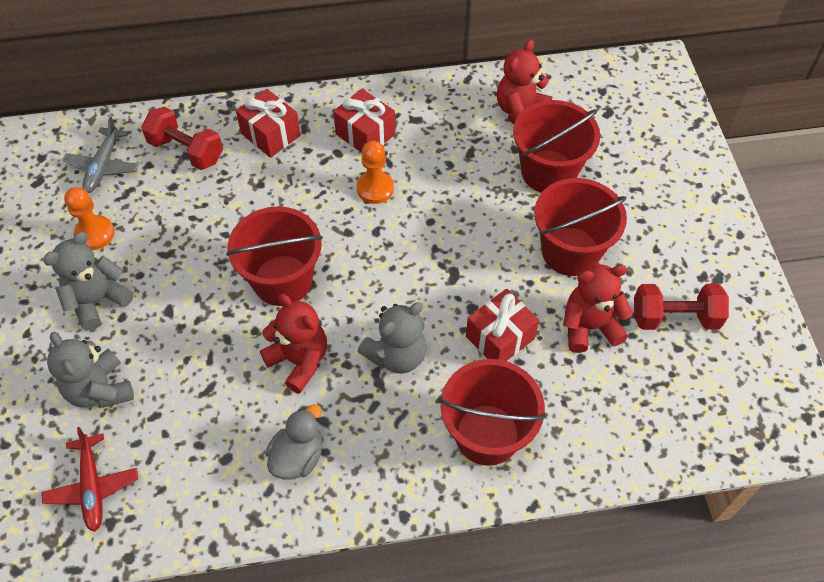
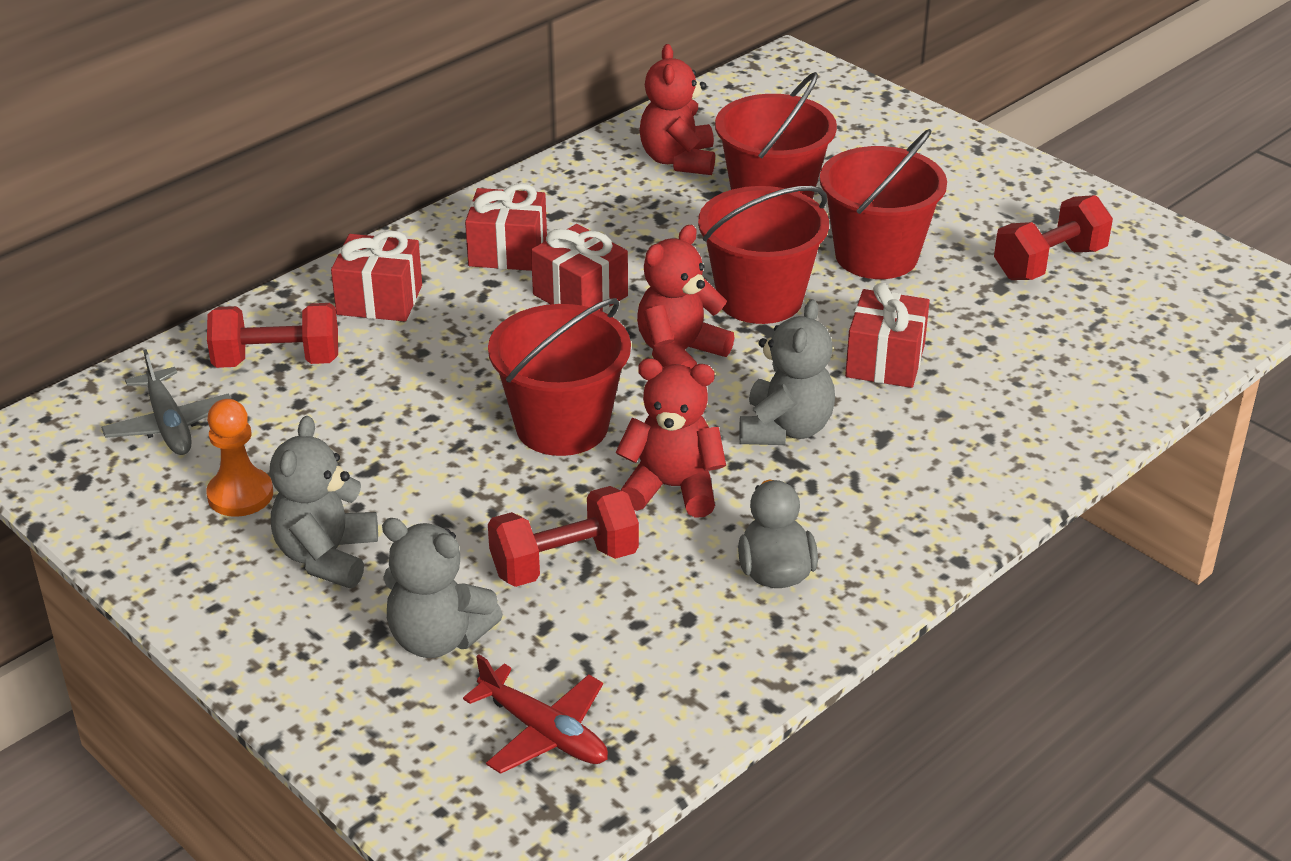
camera: 35 degrees left, 20 degrees down
(200, 378) = (564, 563): none -> red dumbbell
(375, 188) = (580, 295): orange pawn -> red gift
(487, 434) = (968, 447): red bucket -> red bucket (760, 299)
(589, 326) = (970, 309): red teddy bear -> red teddy bear (679, 354)

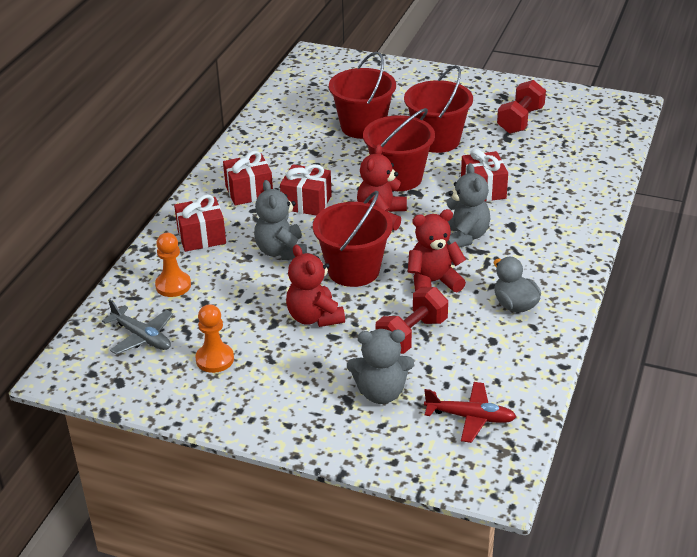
camera: 25 degrees left, 0 degrees up
(277, 361) = (173, 285): red dumbbell -> orange pawn
(327, 556) = (289, 374): grey teddy bear -> grey teddy bear (281, 251)
(678, 160) = (298, 120): red teddy bear -> red teddy bear (314, 317)

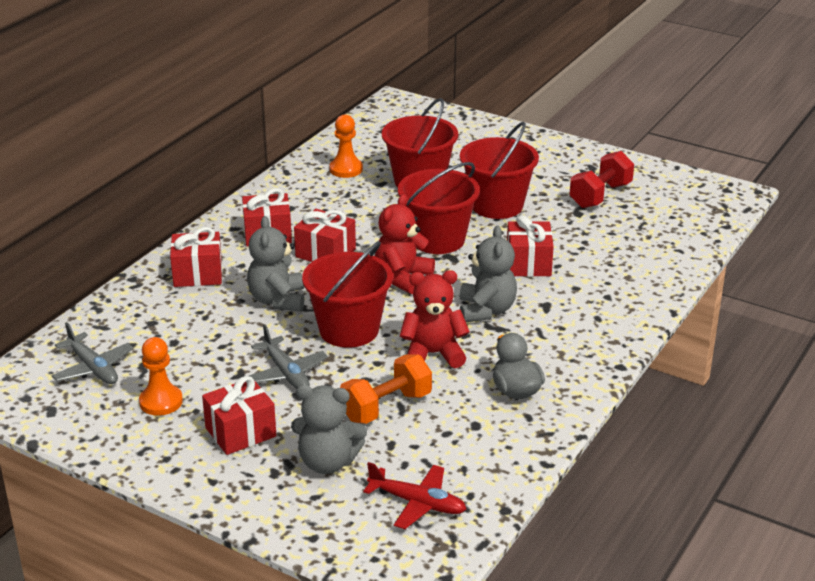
camera: 10 degrees right, 5 degrees down
(173, 285) = (147, 320): orange pawn -> orange pawn (346, 169)
(295, 377) = (240, 432): none -> red gift
(314, 317) = (286, 373): red teddy bear -> grey plane
(411, 335) = (386, 407): red dumbbell -> orange dumbbell

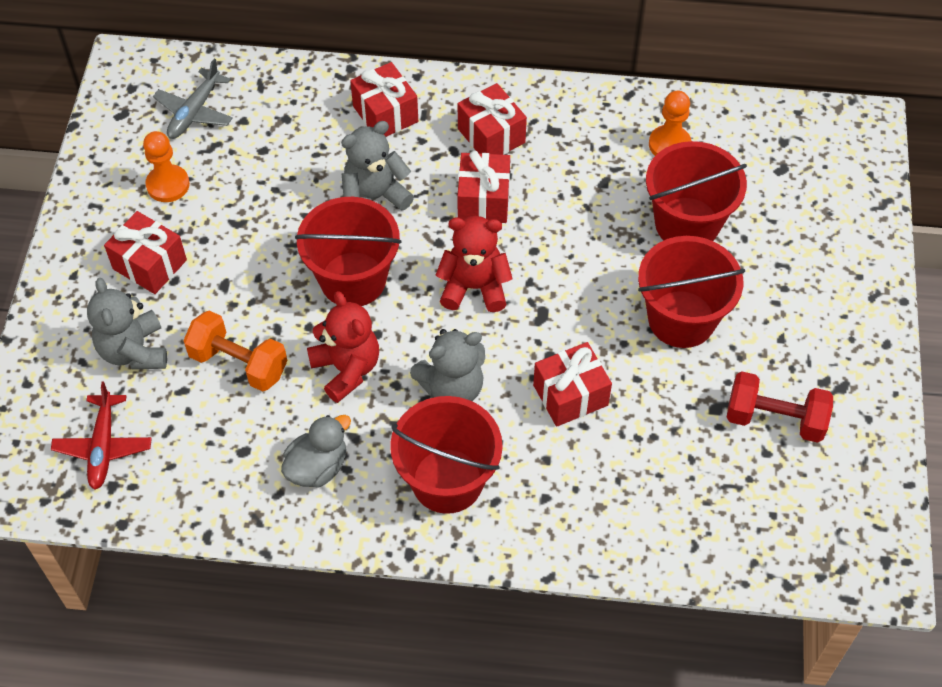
camera: 65 degrees right, 25 degrees up
(286, 373) = (255, 259): grey plane -> none
(438, 239) = (570, 289): red bucket -> red bucket (447, 480)

